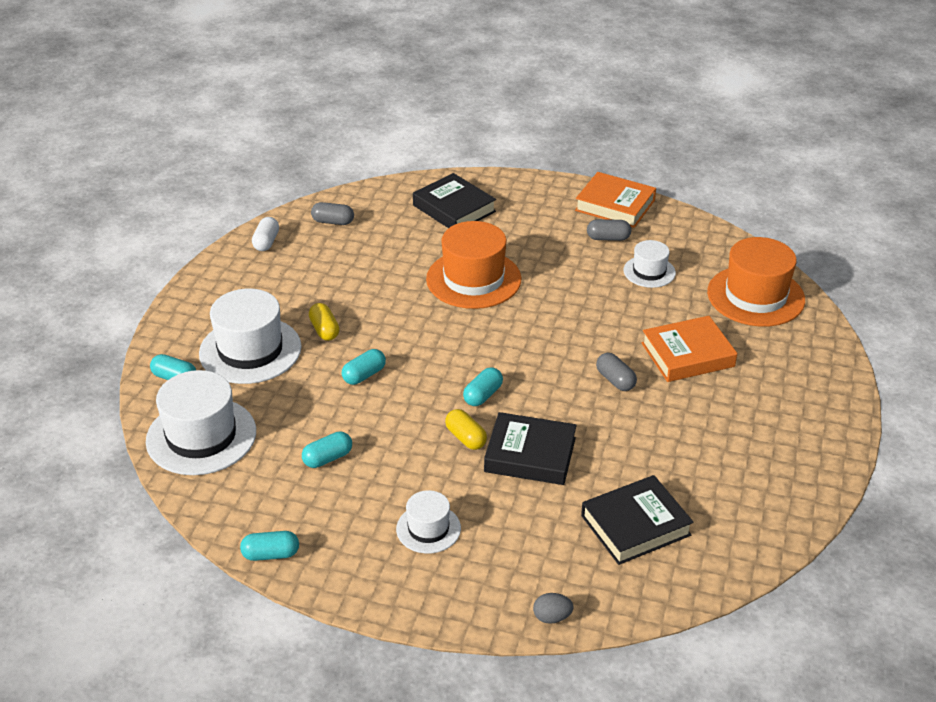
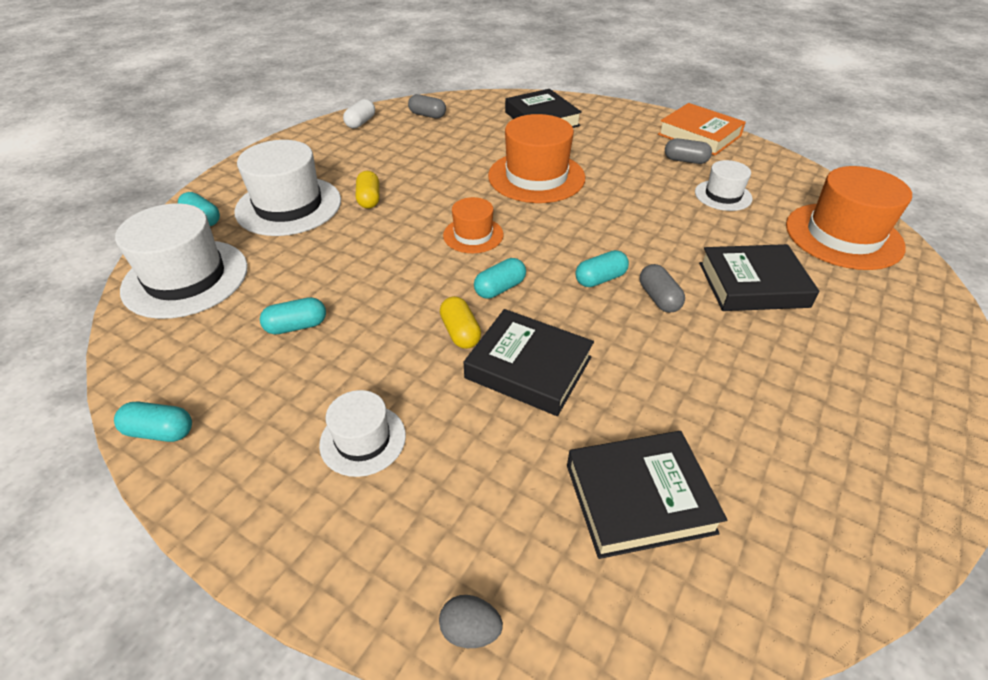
camera: 15 degrees right, 5 degrees up
(364, 375) = (384, 246): turquoise capsule -> turquoise capsule (600, 279)
(439, 350) = (473, 235): none -> orange hat
(687, 355) = (753, 285): orange book -> black book

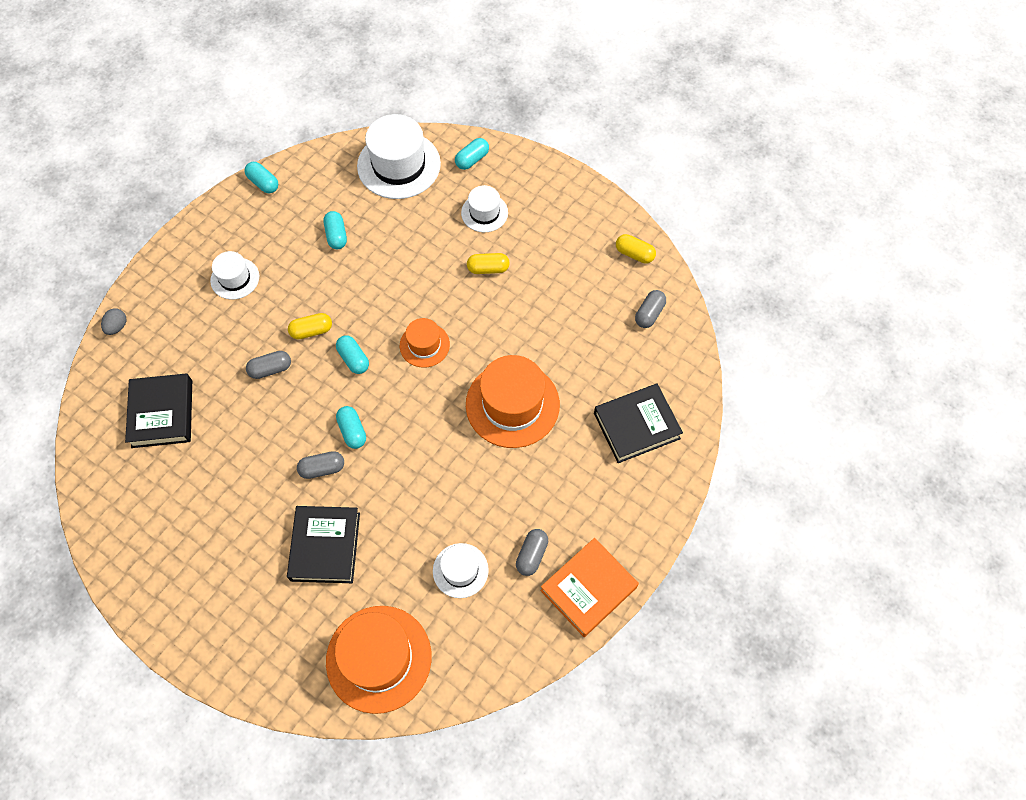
camera: 95 degrees right, 20 degrees up
(160, 431) = (263, 183): turquoise capsule -> turquoise capsule turned 60 degrees counterclockwise
(289, 206) = (484, 213): white hat -> white hat, size x0.55
(360, 122) = (634, 254): white capsule -> yellow capsule
(528, 367) = (270, 369): black book -> grey capsule

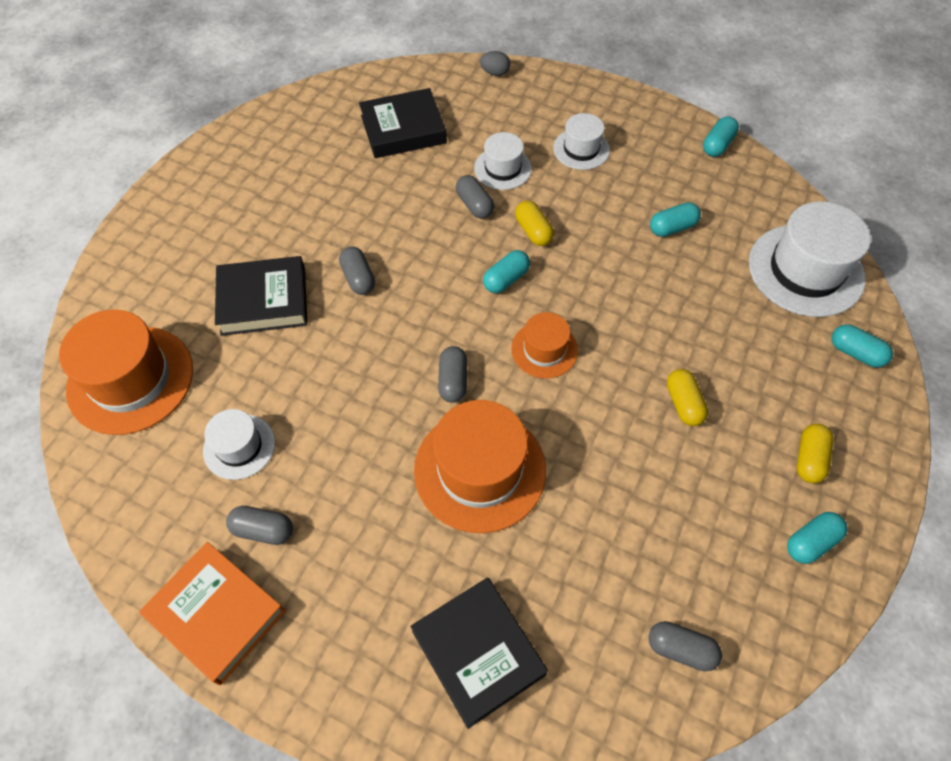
camera: 80 degrees right, 5 degrees down
(352, 431) = (410, 297): turquoise capsule -> turquoise capsule (811, 542)
(437, 411) = (453, 381): none -> grey capsule
(484, 213) = (773, 383): white hat -> white hat (503, 168)
(634, 254) = (784, 610): yellow capsule -> yellow capsule (809, 459)

